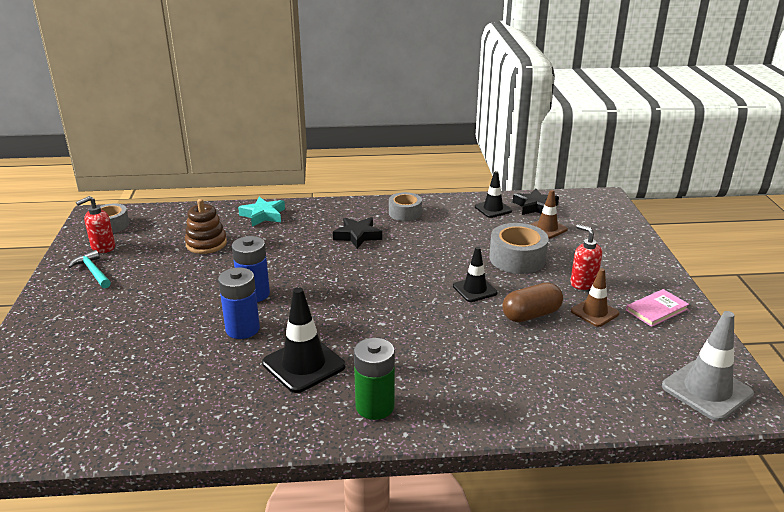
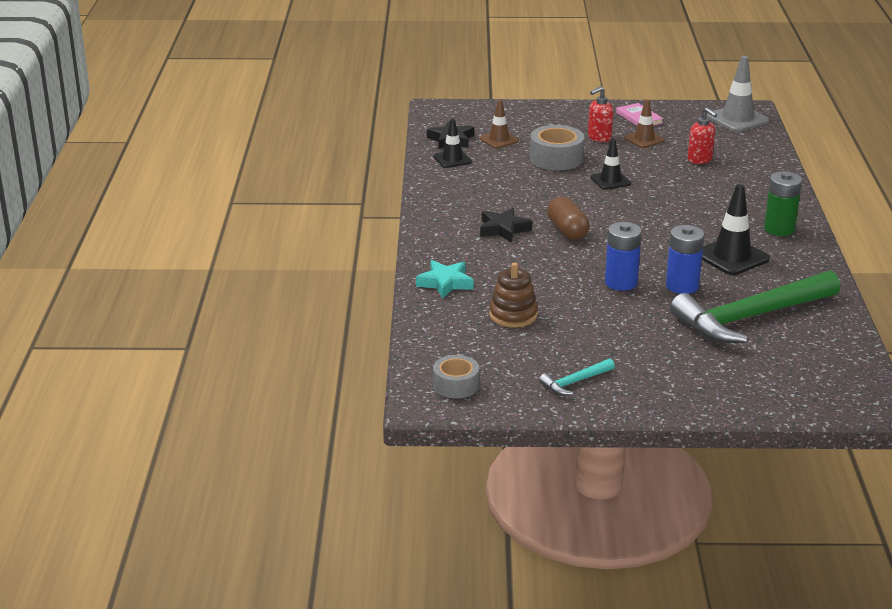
camera: 85 degrees left, 0 degrees up
(103, 247) = (516, 383): red soap dispenser -> red soap dispenser (700, 159)
(169, 371) = (751, 317): none -> green hammer
(405, 213) = (454, 203): grey tape -> none
(531, 315) = (649, 162): brown capsule -> brown capsule (567, 230)

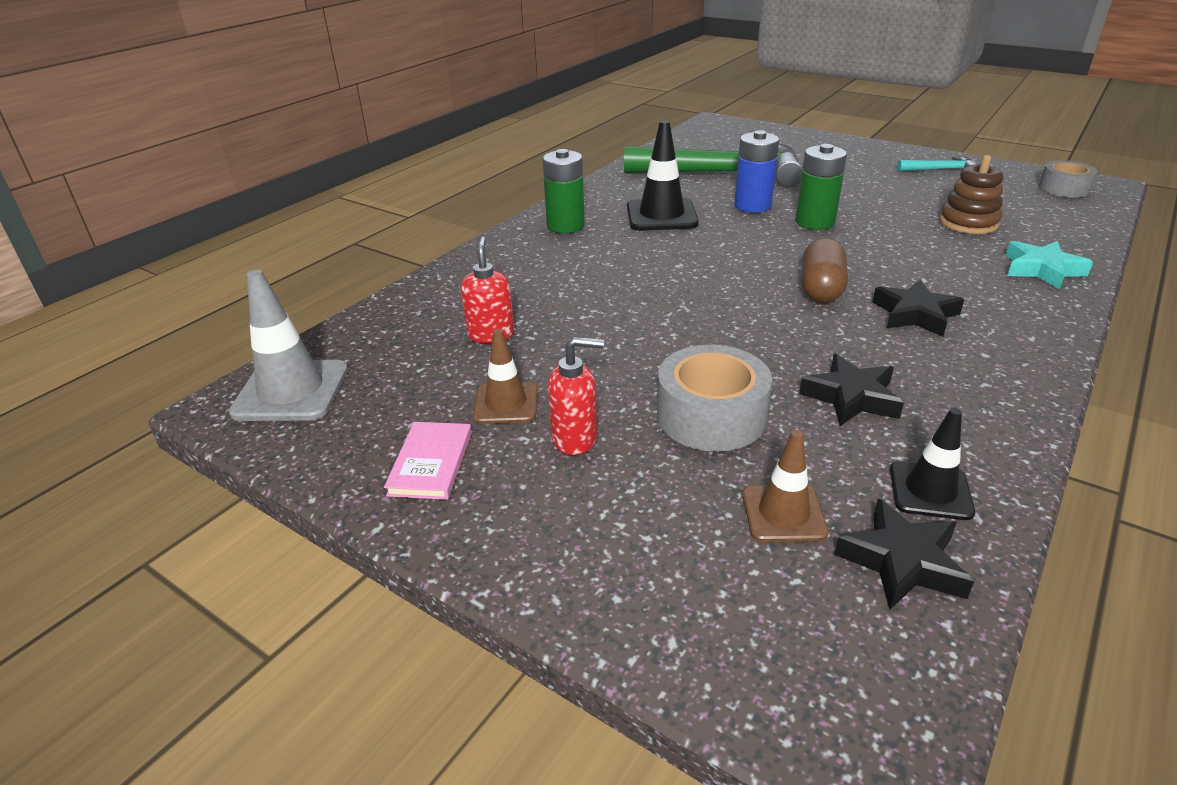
camera: 145 degrees left, 5 degrees up
(505, 181) = (851, 397): none -> black star
(610, 181) = (672, 342): black traffic cone -> none
(621, 283) = (815, 222): blue battery -> green battery

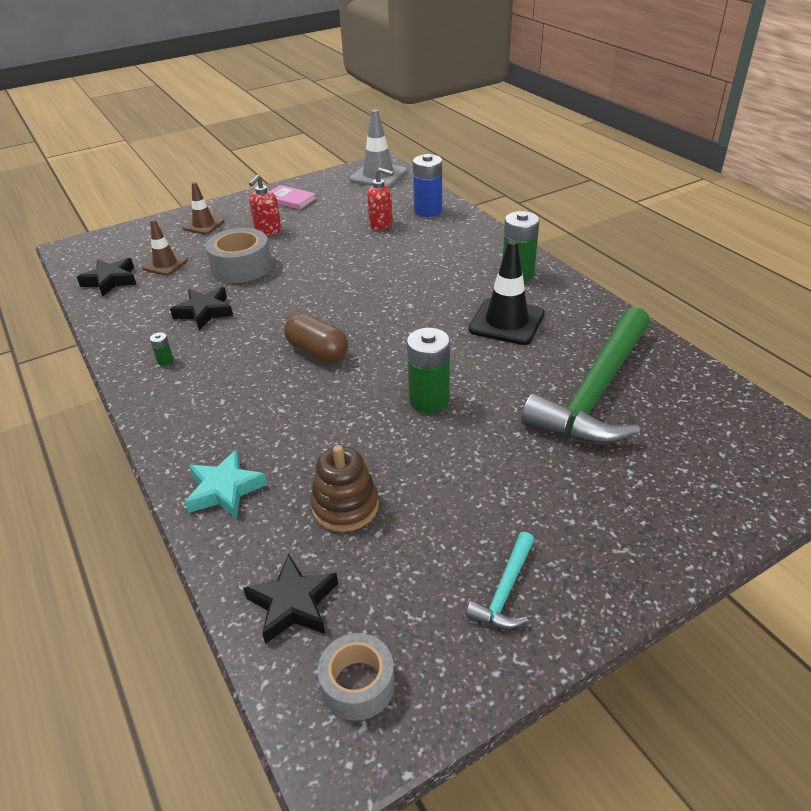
camera: 115 degrees right, 5 degrees up
(506, 404) = (312, 219): brown traffic cone -> brown traffic cone (203, 225)
(752, 205) = (494, 378): blue battery -> blue battery (428, 211)
(915, 314) = (245, 377): black star -> black star (293, 604)
(930, 491) = (126, 304): black traffic cone -> none
(973, 380) = (165, 361): none -> green battery

